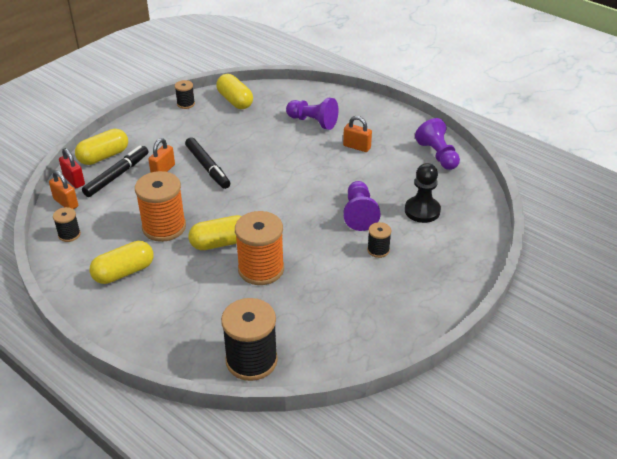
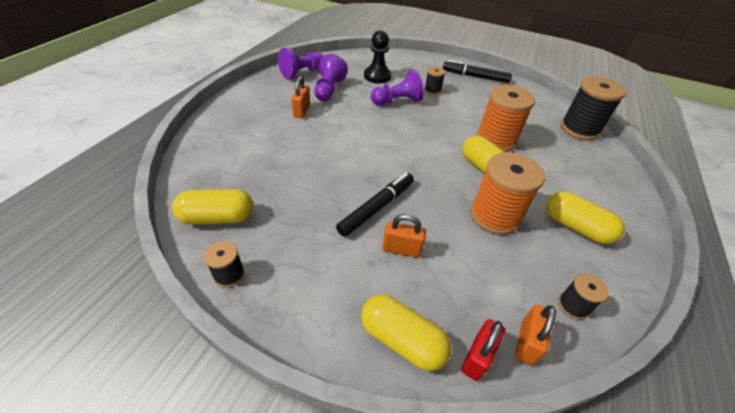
camera: 110 degrees left, 5 degrees up
(117, 175) = (436, 300): black marker -> black marker (475, 76)
(235, 101) = (217, 218): yellow capsule -> yellow capsule turned 45 degrees clockwise
(313, 122) = (262, 142): purple pawn -> purple pawn (329, 90)

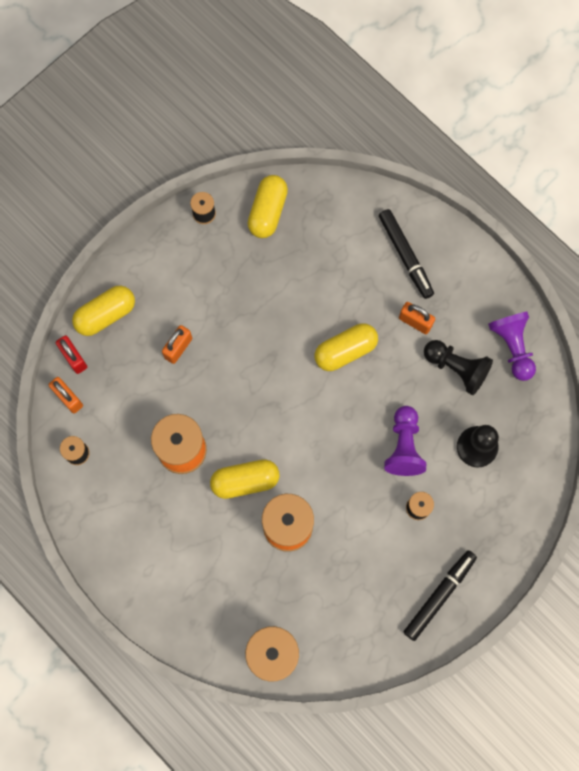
camera: 115 degrees right, 30 degrees up
(329, 90) = (456, 368): purple pawn -> black pawn
(377, 207) = (231, 347): black marker -> black marker (405, 256)
(575, 227) = (141, 518): yellow capsule -> yellow capsule (345, 351)

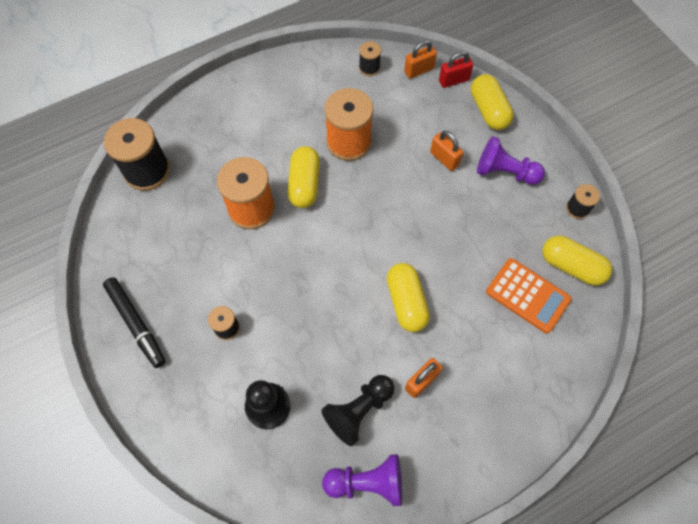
camera: 105 degrees right, 10 degrees down
(308, 245) = (527, 295): none -> orange calculator
(404, 446) = (292, 332): purple pawn -> purple pawn (505, 172)
(405, 256) = (499, 392): black marker -> none

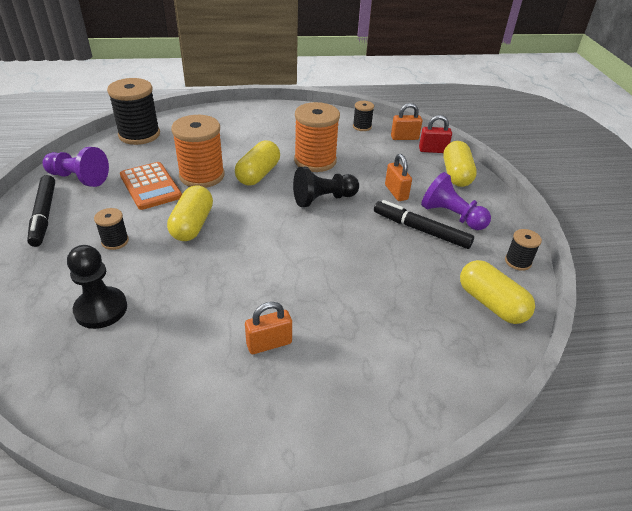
camera: 20 degrees right, 25 degrees down
(359, 410) = (186, 345): black pawn -> black pawn (323, 199)
(367, 482) = (146, 413): purple pawn -> purple pawn (79, 178)
(406, 302) = (295, 276): yellow capsule -> yellow capsule (192, 225)
(485, 201) = (421, 230): none -> black marker
(527, 295) = (429, 312): orange calculator -> orange calculator (150, 186)

